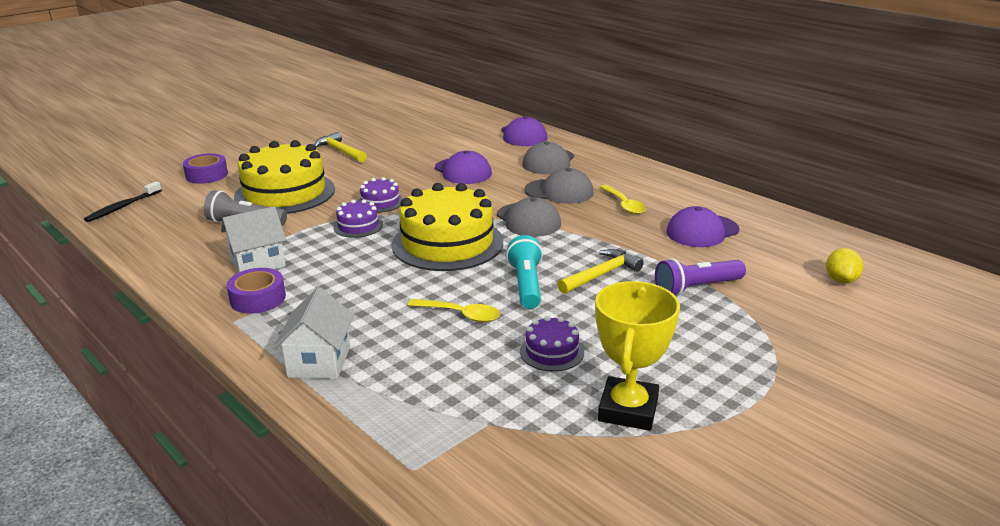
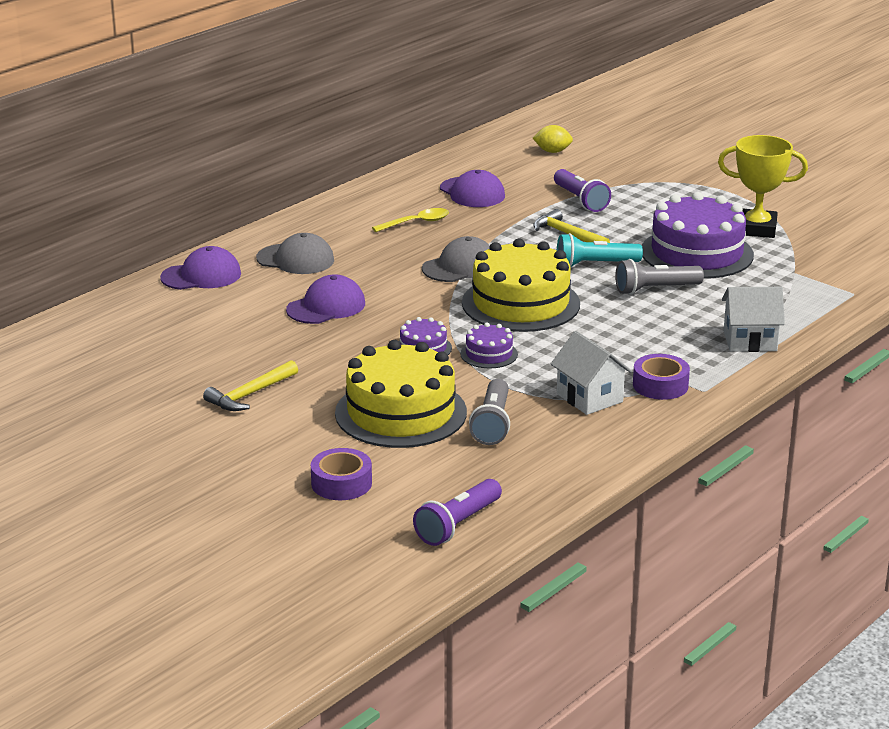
camera: 95 degrees left, 0 degrees up
(123, 207) = (458, 524): black toothbrush -> purple flashlight
(460, 315) = (655, 289): yellow spoon -> grey flashlight
(551, 352) = (697, 253): purple cake -> purple cake, size x2.17
(559, 191) = (385, 253): grey cap -> none

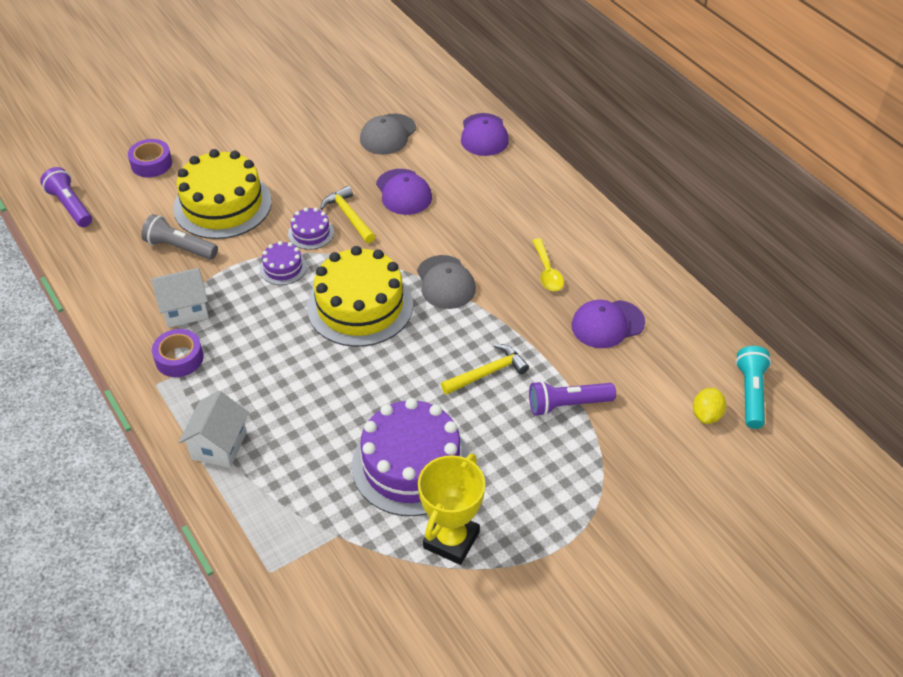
camera: 105 degrees right, 20 degrees up
(250, 394) = (288, 139): yellow hammer -> yellow hammer (349, 216)
(295, 259) = (495, 187): grey cap -> grey cap (388, 134)
(595, 264) = (415, 376): turquoise flashlight -> turquoise flashlight (751, 394)
(655, 289) = (347, 407): grey flashlight -> none

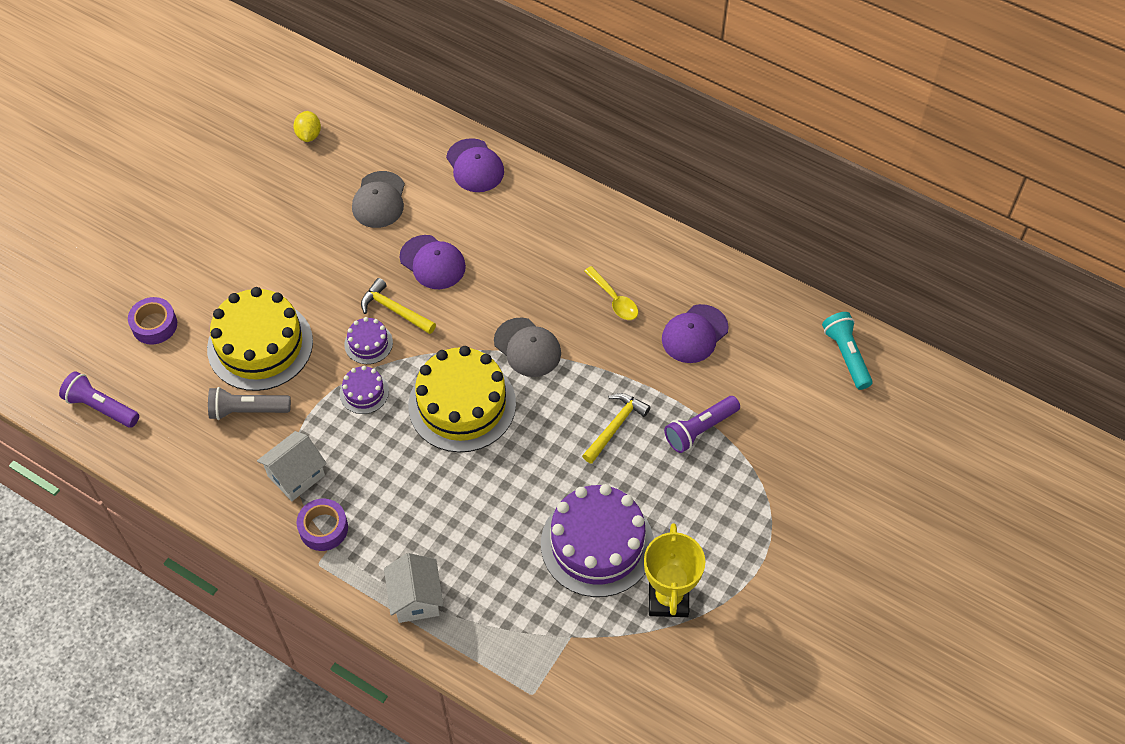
camera: 25 degrees left, 10 degrees up
(706, 415) = (819, 391): yellow lemon -> yellow lemon (309, 135)

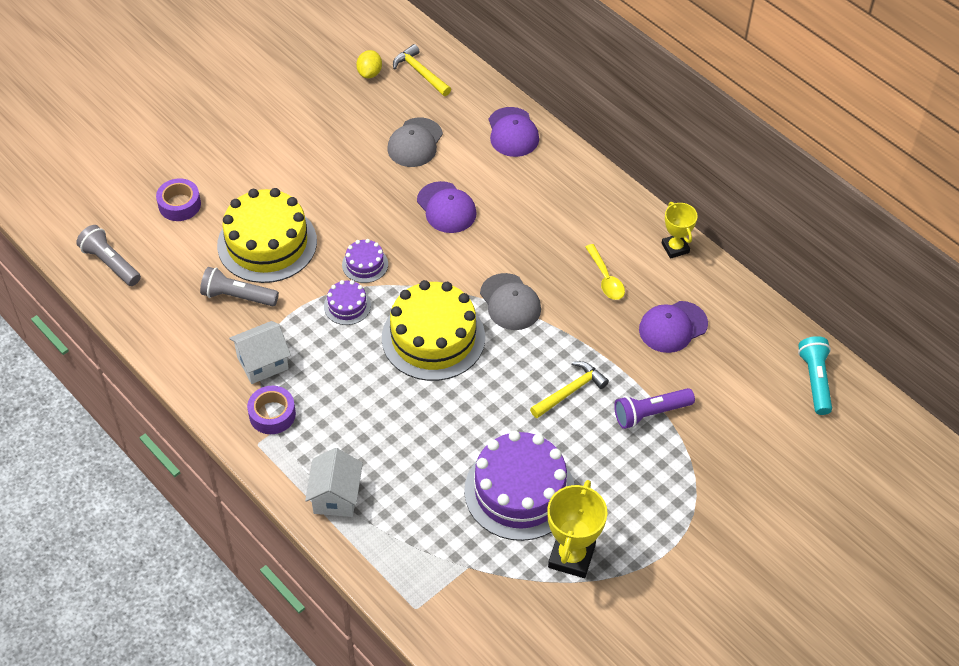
camera: 15 degrees right, 5 degrees down
(101, 407) = (110, 263): purple flashlight -> grey flashlight
(395, 310) = (398, 241): yellow hammer -> yellow hammer (420, 73)
(672, 251) = (675, 248): none -> yellow trophy

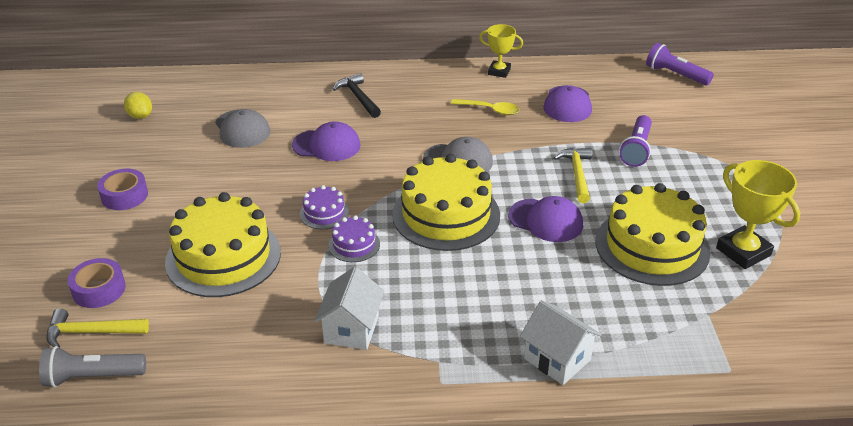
camera: 50 degrees left, 15 degrees down
(237, 296) = (256, 306): grey flashlight -> none
(272, 414) = (418, 354): purple tape -> purple tape (124, 196)
(420, 73) = (181, 94): yellow hammer -> yellow hammer (91, 332)
(513, 132) = (302, 84): purple cap -> purple cap (545, 220)
(519, 491) = (652, 246): purple cake -> yellow cake
(531, 181) = (358, 97): none -> black hammer
(815, 380) = (675, 75): turquoise flashlight -> purple flashlight

